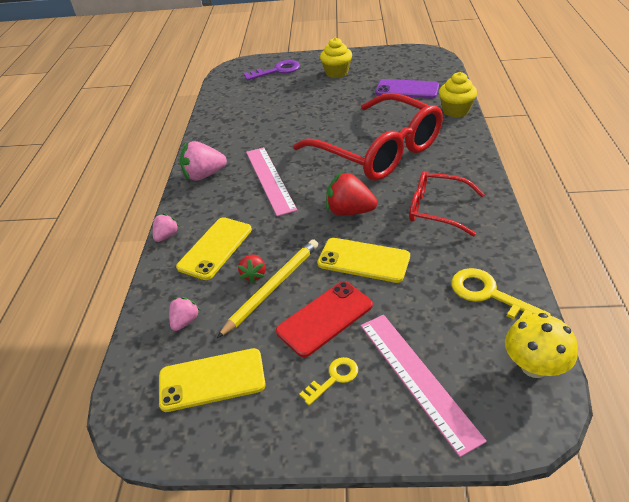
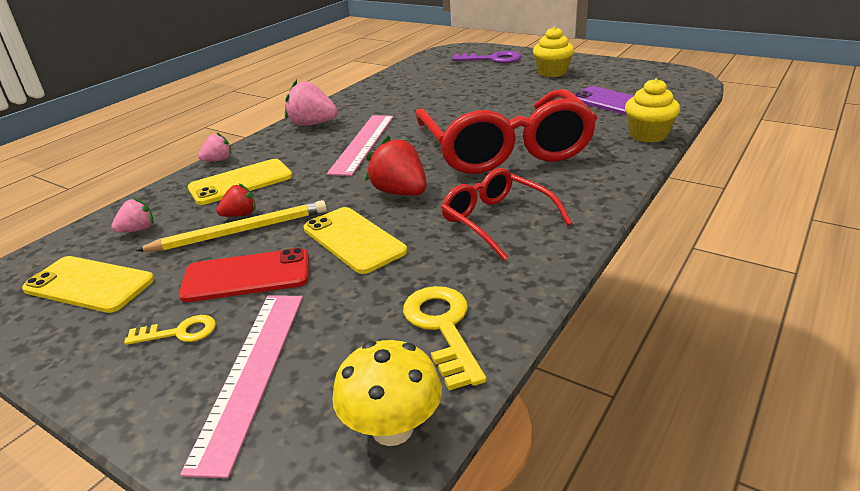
camera: 30 degrees right, 10 degrees down
(254, 275) = (240, 215): red strawberry -> red strawberry turned 150 degrees counterclockwise

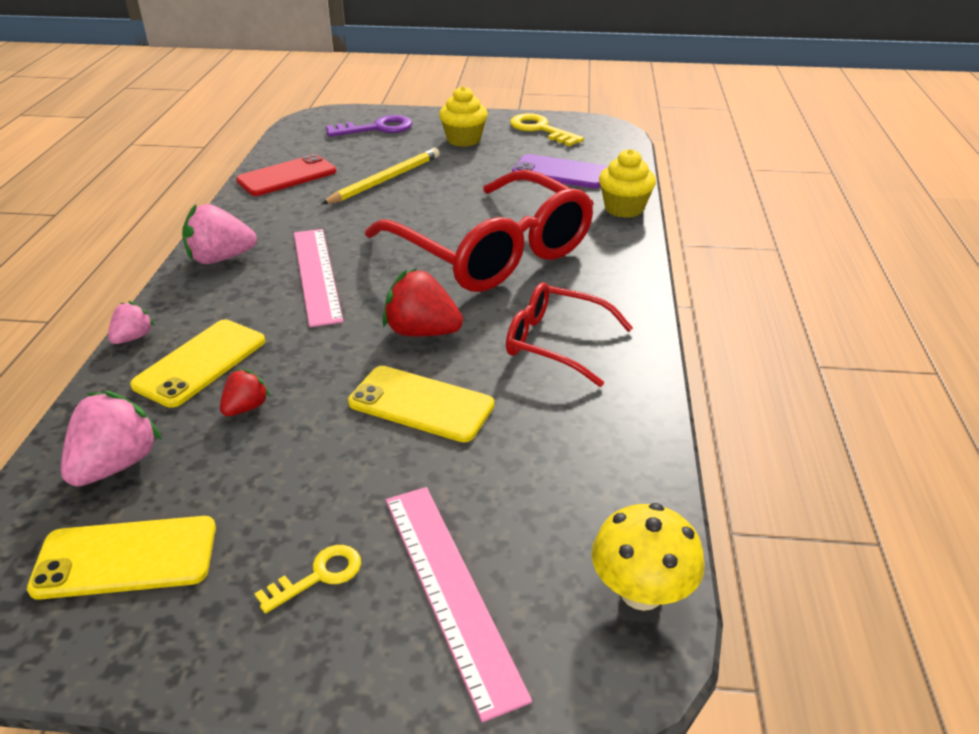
camera: 30 degrees left, 5 degrees up
(138, 230) = (116, 465): pink strawberry -> pink strawberry, size x1.76
(240, 231) = (268, 429): yellow pencil -> yellow pencil (385, 180)
(246, 276) = (334, 483): red phone -> red phone (287, 176)
(443, 328) = (602, 476): yellow key -> yellow key (541, 129)

